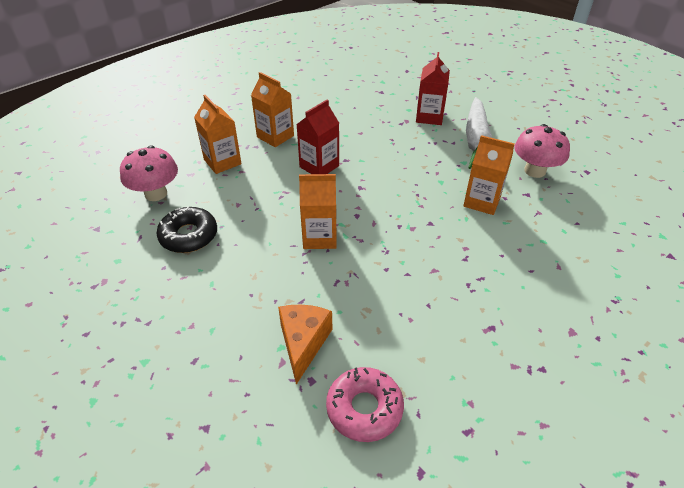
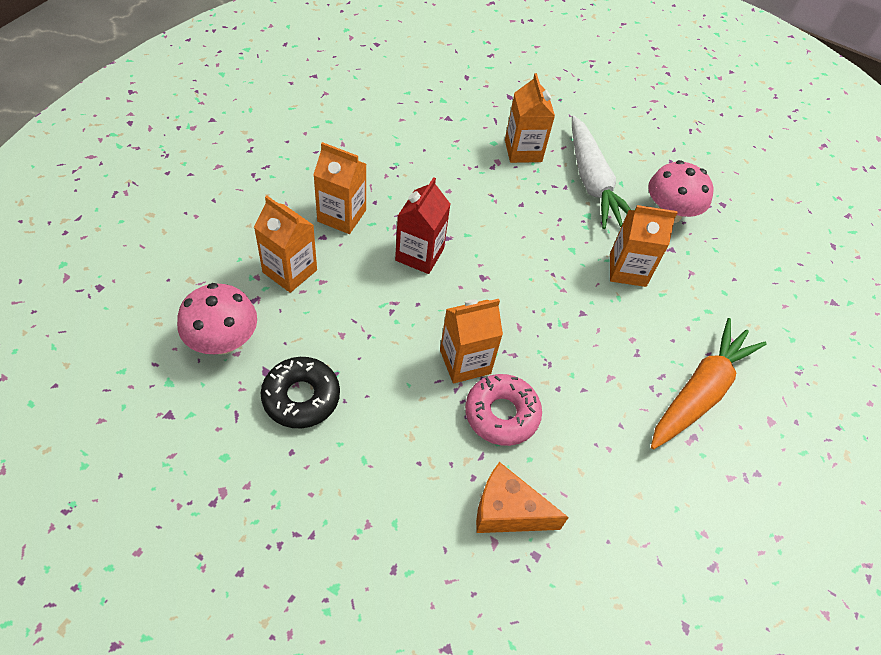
camera: 25 degrees left, 10 degrees up
(303, 343) = (507, 511): orange cheese -> orange cheese turned 60 degrees counterclockwise
(364, 408) = (604, 572): pink donut -> pink donut (501, 414)
(429, 117) = (523, 151): red carton -> orange carton
(511, 296) = (700, 392): none -> orange carrot

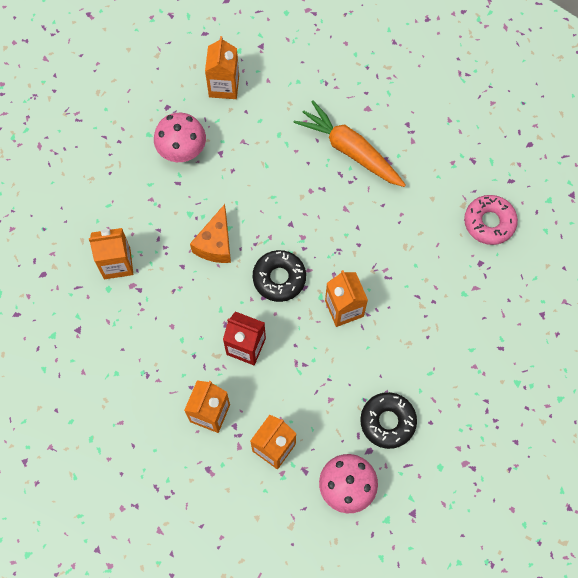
camera: 85 degrees left, 15 degrees up
(501, 414) = (384, 283): pink donut -> pink donut (489, 222)
(507, 294) = (279, 278): none -> black donut
(507, 511) = (454, 279): orange cheese -> orange cheese (216, 244)
(592, 182) = (151, 207): white carrot -> none
(627, 270) = (245, 188): orange carton -> orange carton (224, 86)

